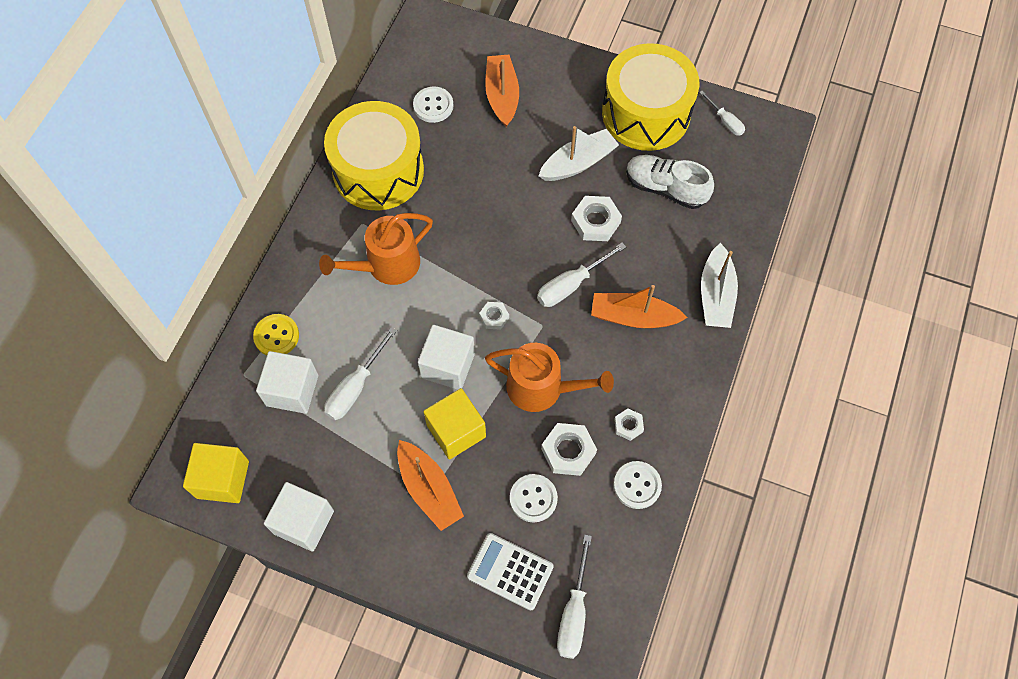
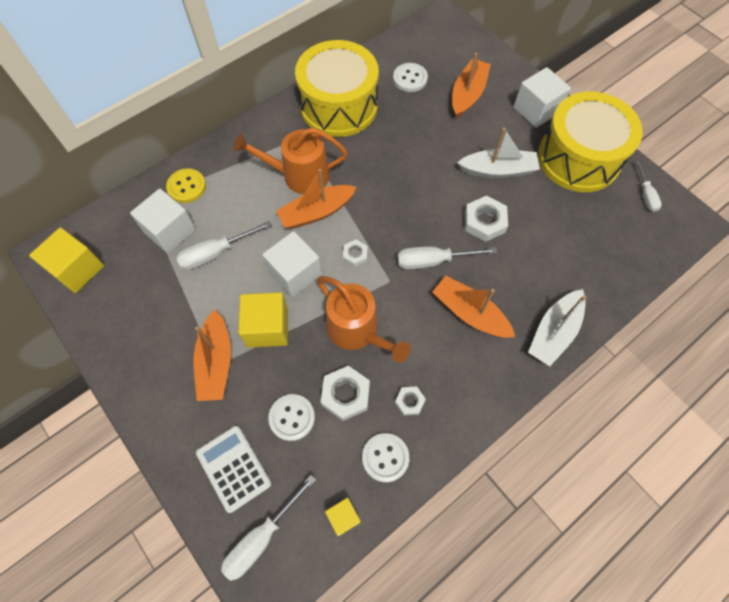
camera: 30 degrees right, 0 degrees up
(304, 522) = (109, 334): white cube -> white cube (536, 110)
(429, 294) = (316, 212): none -> orange boat
(632, 555) = (343, 517): none -> yellow cube
(665, 188) = (560, 223): white shoe -> none

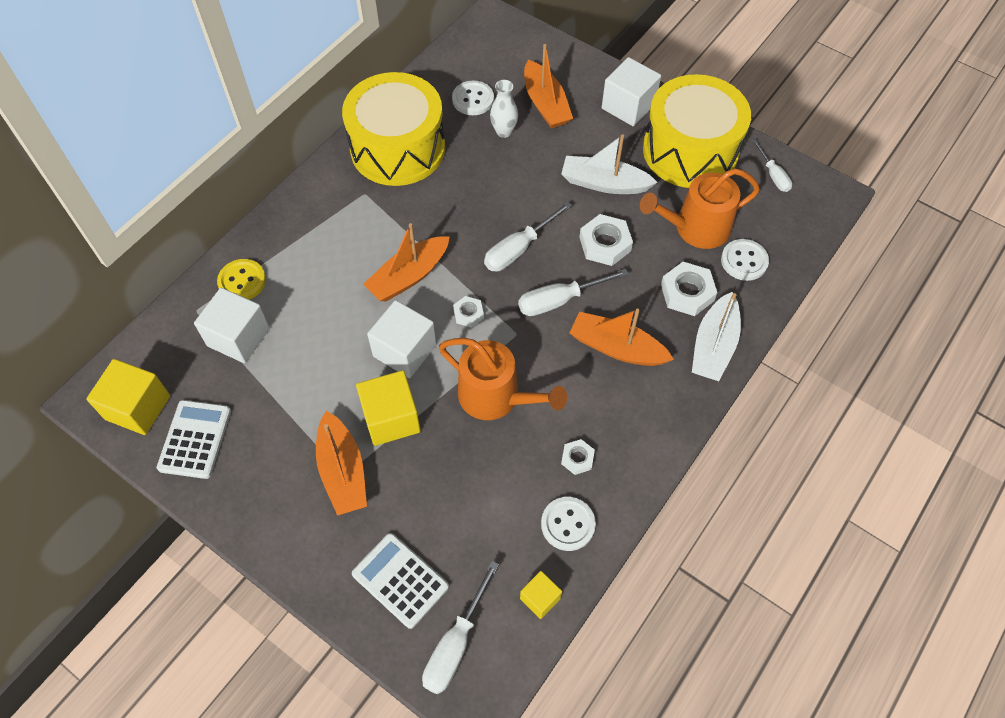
camera: 15 degrees left, 5 degrees down
(111, 306) = (195, 439): none -> white calculator
(216, 253) = (303, 349): white screwdriver -> white screwdriver (518, 249)
(292, 417) = (450, 509): white button -> white button (744, 261)
(300, 175) = (376, 239): orange watering can -> orange watering can (696, 228)
(345, 394) = (503, 469): white nut -> white nut (687, 292)
(427, 110) = (504, 131): none -> white vase
(468, 94) = (545, 104): orange boat -> orange boat turned 150 degrees clockwise
(498, 170) = (604, 183): white boat -> white boat turned 150 degrees counterclockwise

